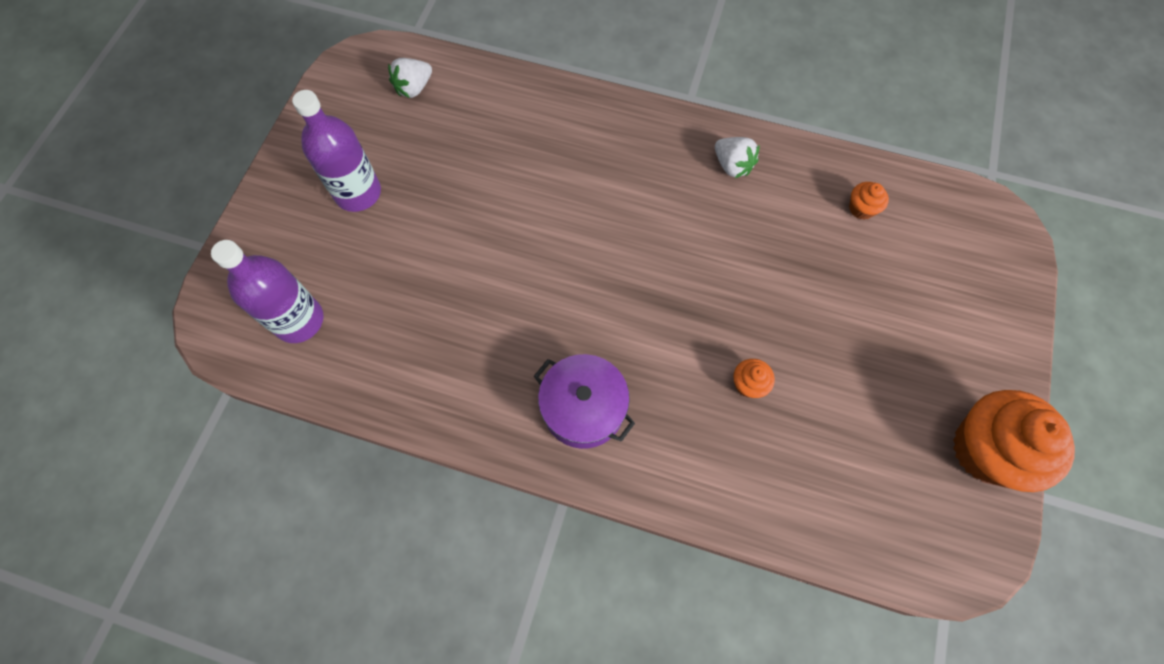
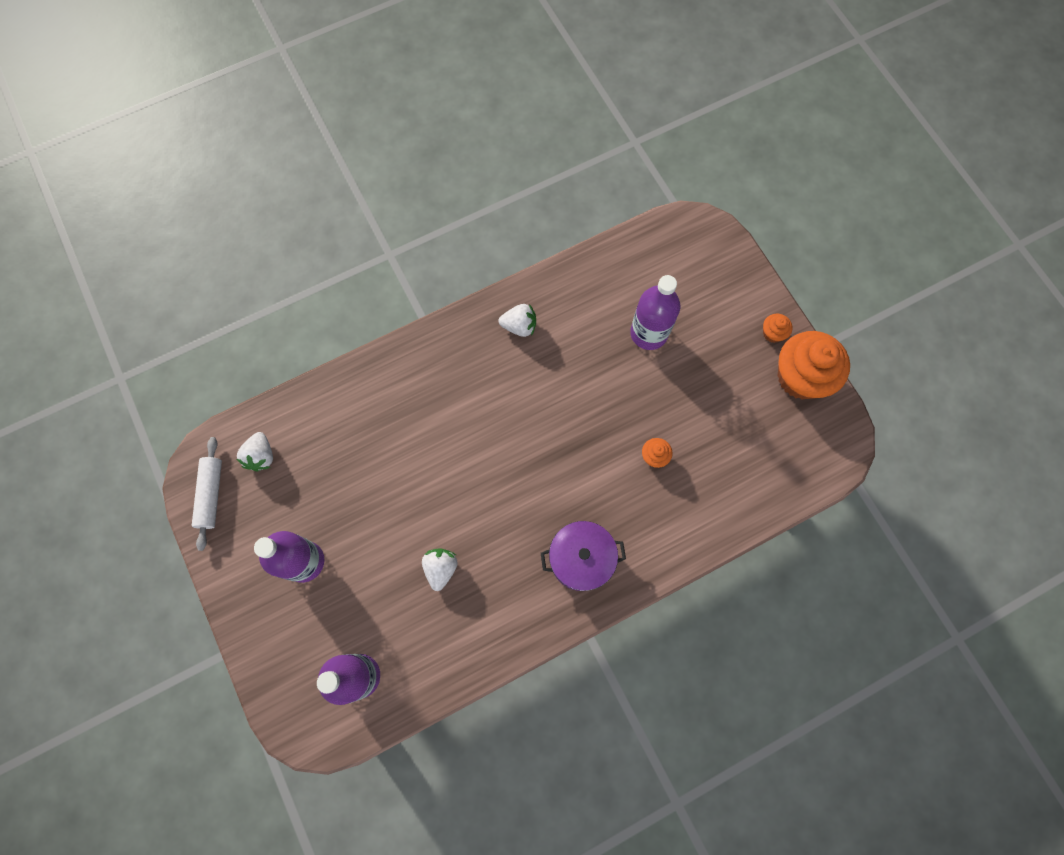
camera: 45 degrees left, 5 degrees up
(348, 84) = (211, 495): none -> white rolling pin
(454, 299) = (441, 568): none -> white strawberry
(854, 272) = (649, 333): none -> purple bottle
(861, 208) = (617, 288): orange cupcake -> orange cupcake (772, 333)

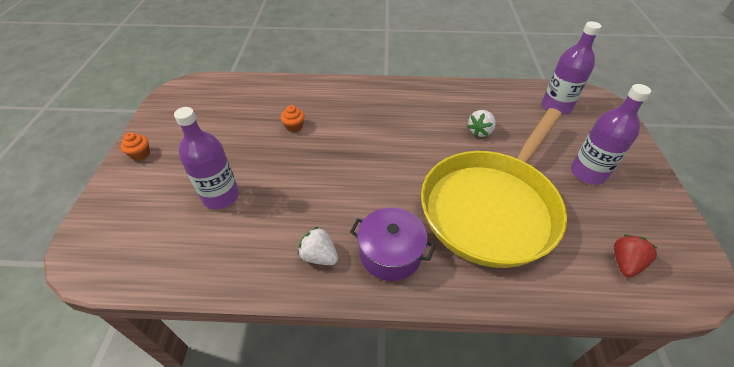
camera: 150 degrees left, 25 degrees down
(211, 495) = (680, 253): white rolling pin -> none
(261, 456) = (625, 263): white strawberry -> red strawberry
(393, 457) = (491, 207): none -> yellow pan
(581, 559) = (383, 102): purple pot -> purple pot (390, 253)
(800, 377) = (158, 124): orange cupcake -> none

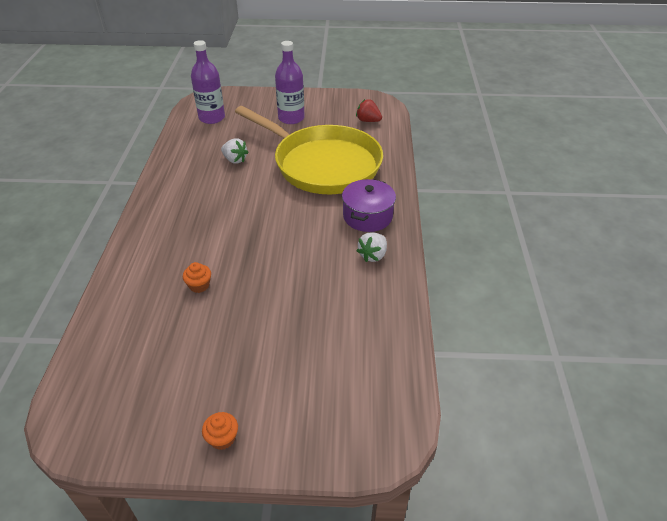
camera: 90 degrees left, 5 degrees down
(221, 196) = (303, 334): purple bottle -> none

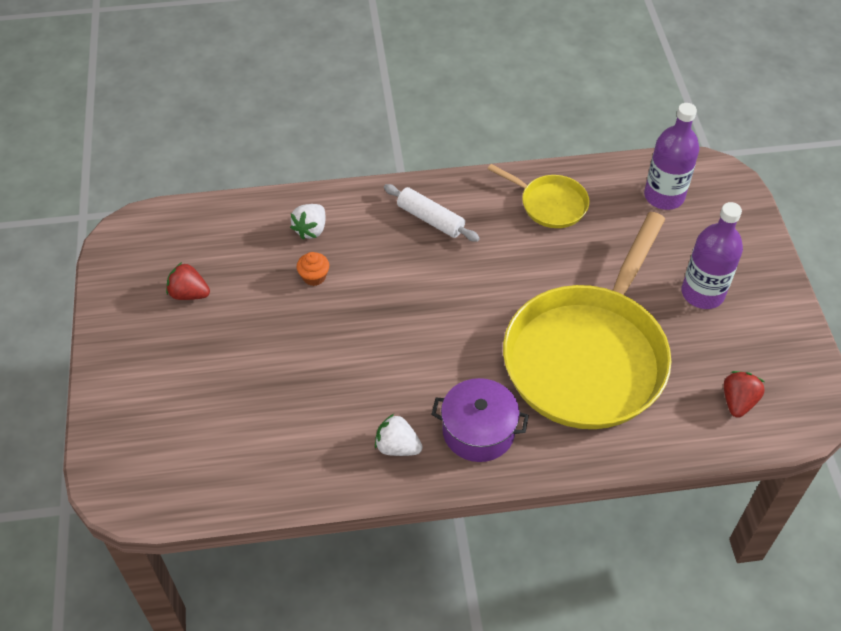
camera: 80 degrees right, 10 degrees up
(174, 215) = (430, 219): none -> white rolling pin
(178, 375) = (189, 294): none -> red strawberry
(192, 160) = (550, 204): none -> yellow pan
(222, 438) = (119, 349): orange cupcake -> none
(235, 160) = (565, 250): white strawberry -> white strawberry (311, 230)

